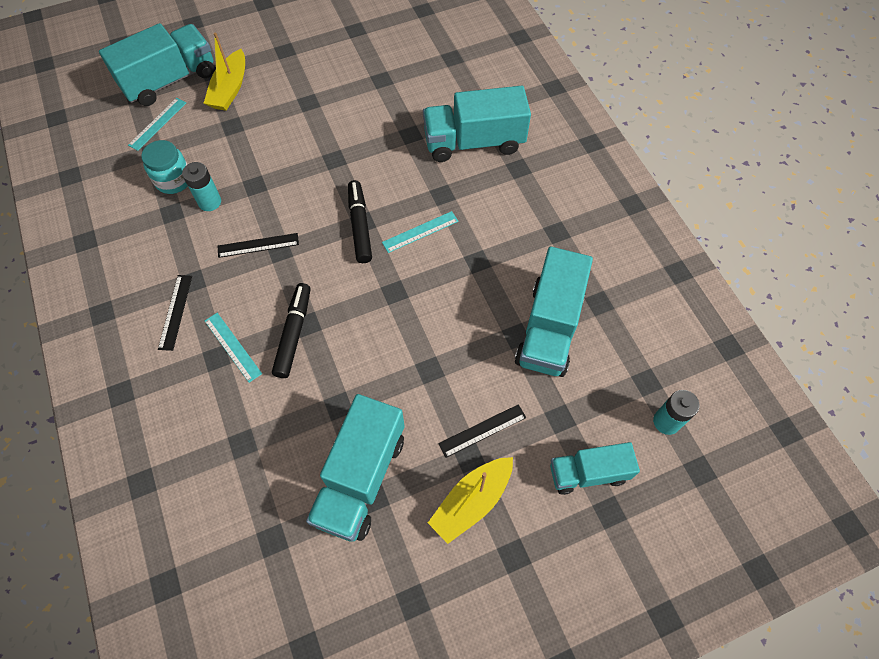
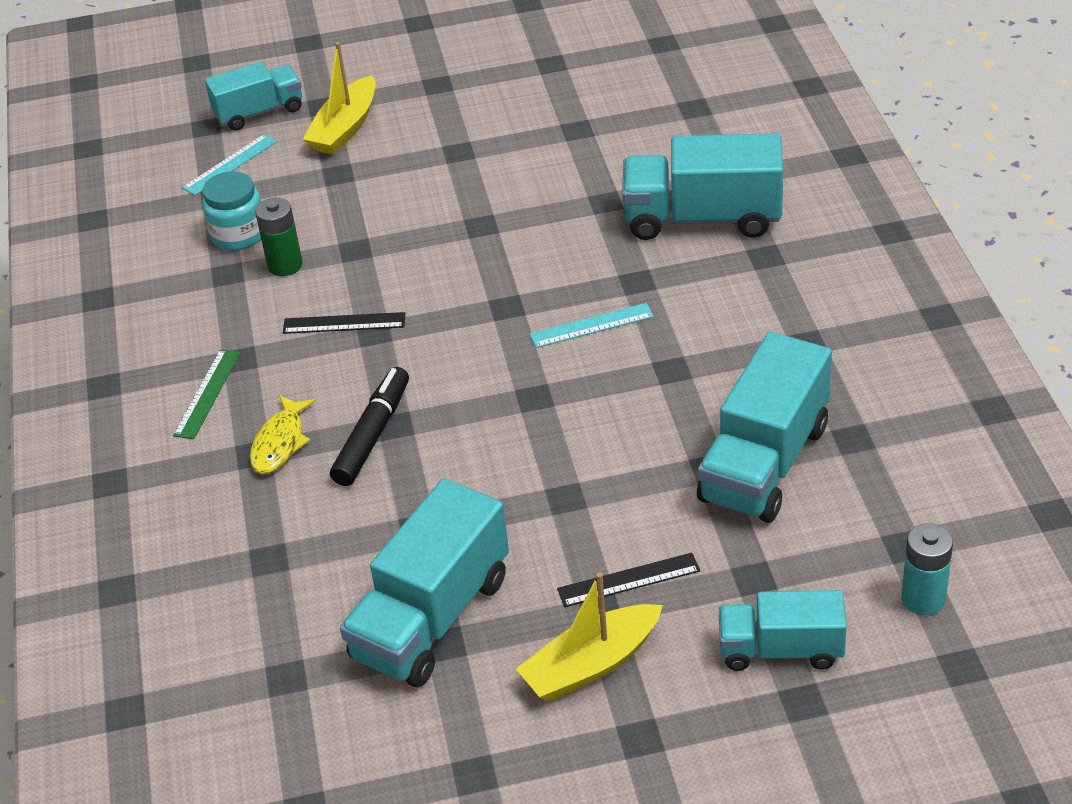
camera: 15 degrees right, 20 degrees down
(170, 80) = (259, 112): turquoise truck -> turquoise truck, size x0.62
(175, 312) = (207, 393): black ruler -> green ruler
(210, 202) = (285, 265): turquoise battery -> green battery
(232, 347) = (280, 442): turquoise ruler -> yellow fish
(360, 226) = (501, 311): black marker -> none

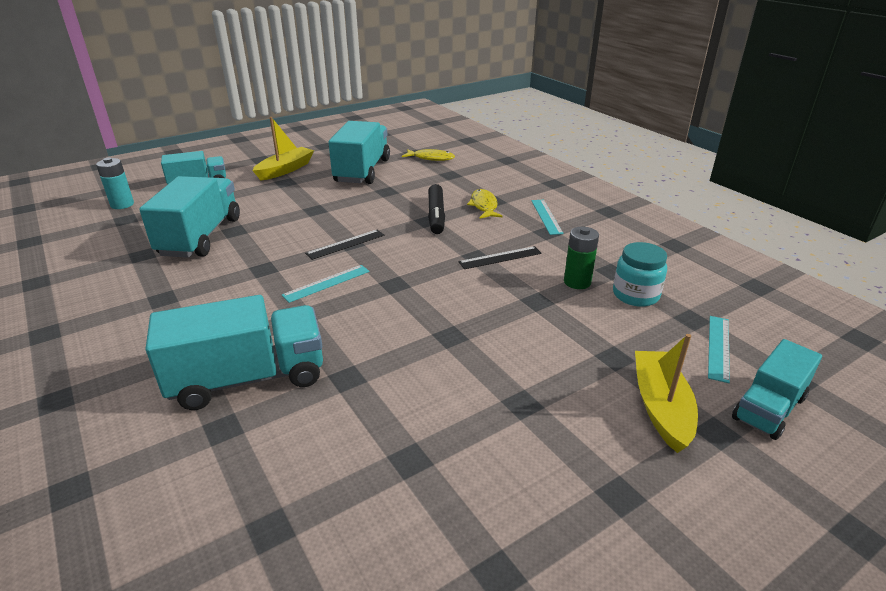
camera: 155 degrees right, 10 degrees down
(207, 393) = (546, 216): green ruler -> turquoise ruler
(264, 638) = (431, 158): none -> yellow fish
(628, 580) = (273, 191): black ruler -> black ruler (345, 244)

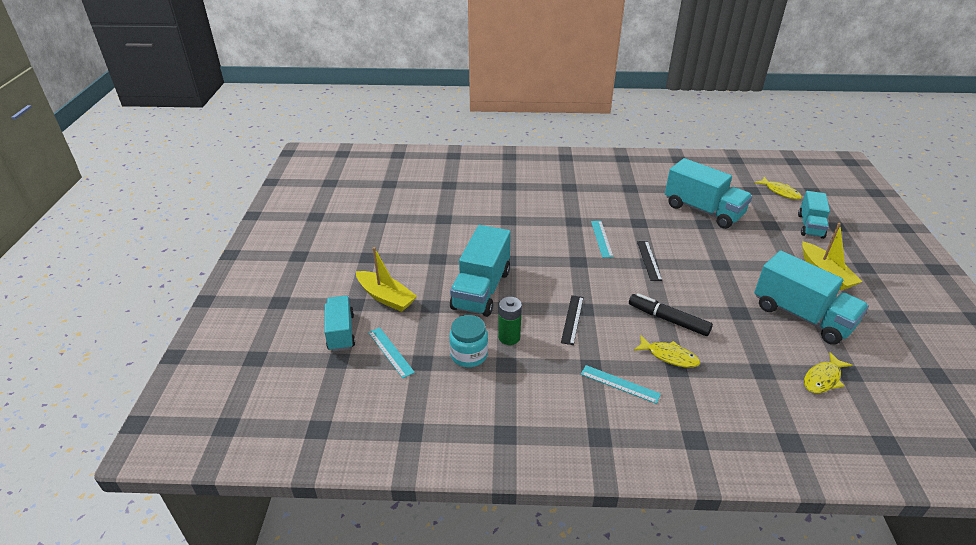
camera: 125 degrees right, 5 degrees up
(122, 204) = (780, 192): turquoise battery -> yellow fish
(248, 378) = (535, 197): turquoise truck -> turquoise truck (481, 289)

